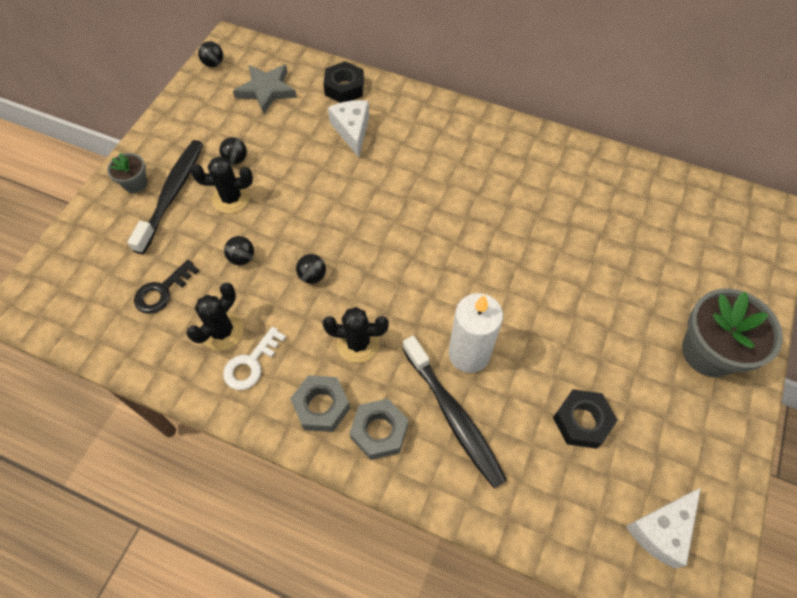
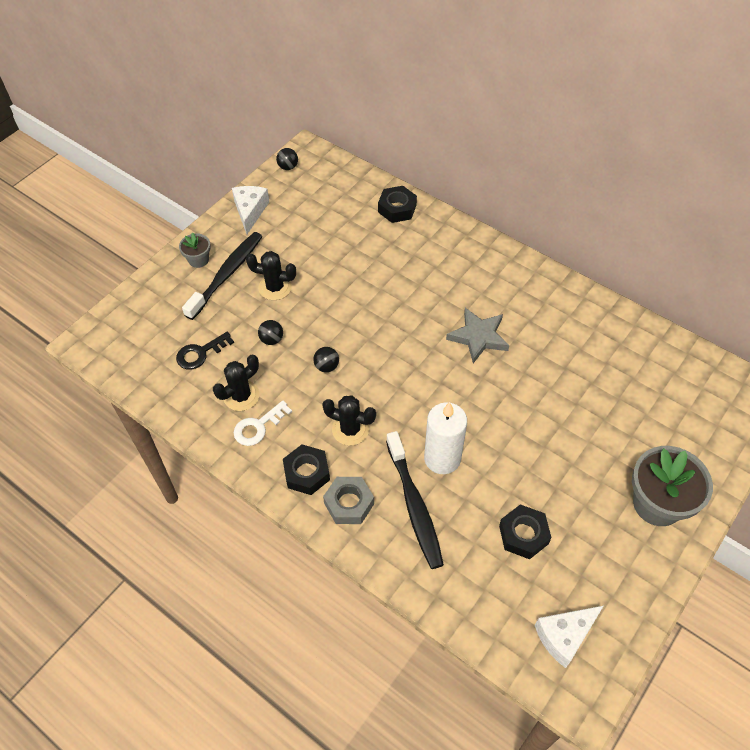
camera: 15 degrees right, 5 degrees down
(236, 159) = (287, 255): black ball -> none
(266, 90) = (328, 199): grey star -> grey star (478, 337)
(321, 406) = (307, 473): grey nut -> black nut
(352, 131) = (393, 248): white cheese -> white cheese (250, 211)

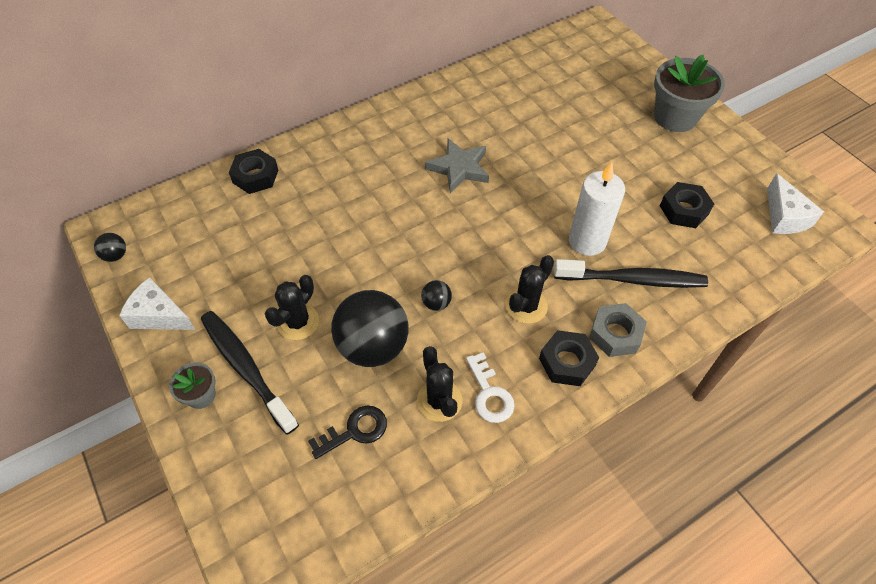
camera: 70 degrees left, 0 degrees up
(200, 353) = (355, 431): black key -> black key turned 105 degrees counterclockwise
(272, 339) = (373, 346): black ball -> black ball, size x2.35

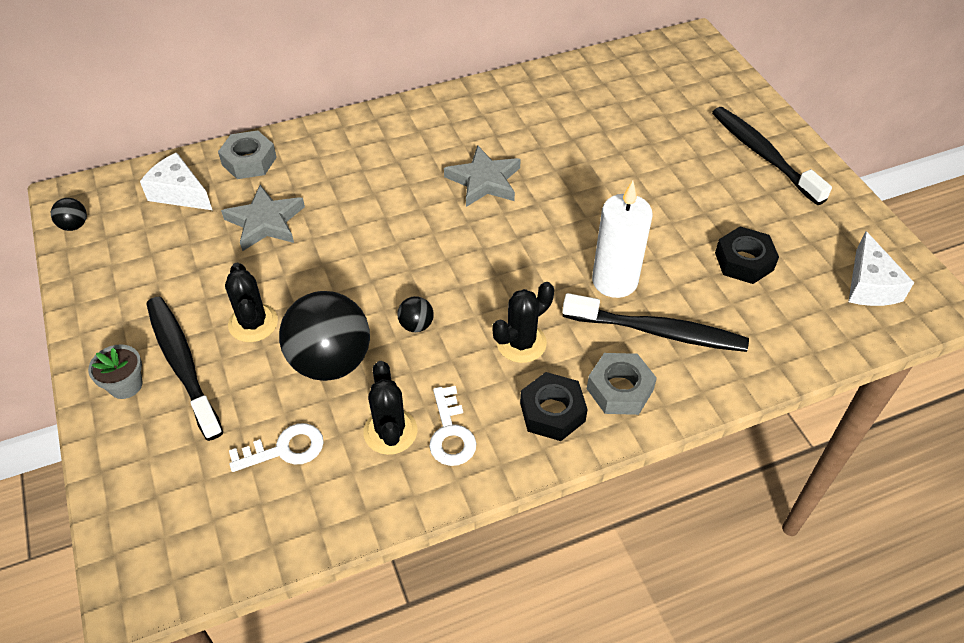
camera: 10 degrees right, 5 degrees down
(159, 315) = (104, 294): white cheese -> white cheese (179, 193)
(255, 176) = (249, 161): black nut -> grey nut
(284, 229) = (265, 222): none -> grey star
(298, 322) = (253, 323): black cactus -> black cactus turned 60 degrees counterclockwise
(355, 431) = (285, 449): black key -> white key
(675, 117) = (763, 155): grey flower pot -> black toothbrush

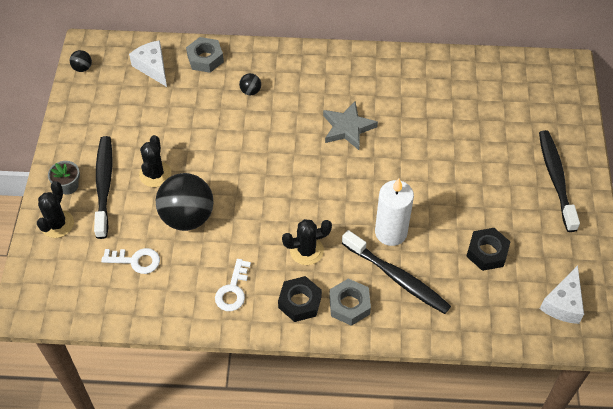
camera: 25 degrees right, 5 degrees up
(265, 222) = (194, 107): grey star -> none
(390, 431) = (199, 275): black cactus -> black cactus (57, 224)
(416, 325) = (249, 213): black ball -> black ball (250, 91)

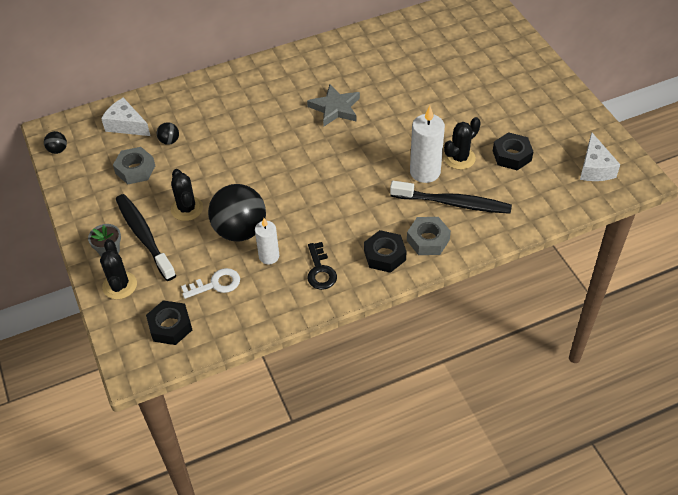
camera: 25 degrees left, 5 degrees down
(75, 283) = (170, 326): none -> black nut
(197, 254) = (269, 256): none -> white candle
(205, 59) = (171, 101): grey nut -> grey nut (135, 170)
(233, 290) = (320, 270): white key -> black key
(250, 91) = (230, 111): black ball -> black ball (169, 141)
(306, 250) = (363, 214): black cactus -> black cactus (459, 158)
(556, 179) = (528, 82): black toothbrush -> none

